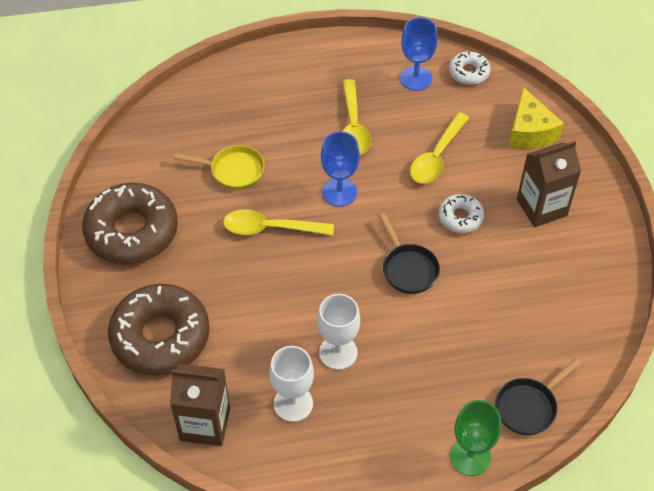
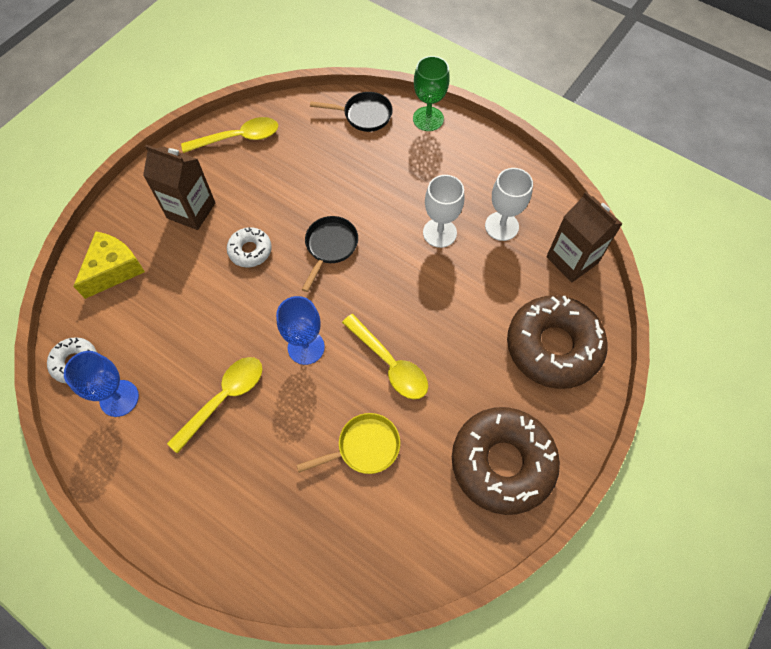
camera: 135 degrees left, 10 degrees up
(233, 170) = (364, 447): yellow pan -> yellow pan turned 105 degrees clockwise
(437, 156) = (201, 311): yellow spoon -> yellow spoon (238, 138)

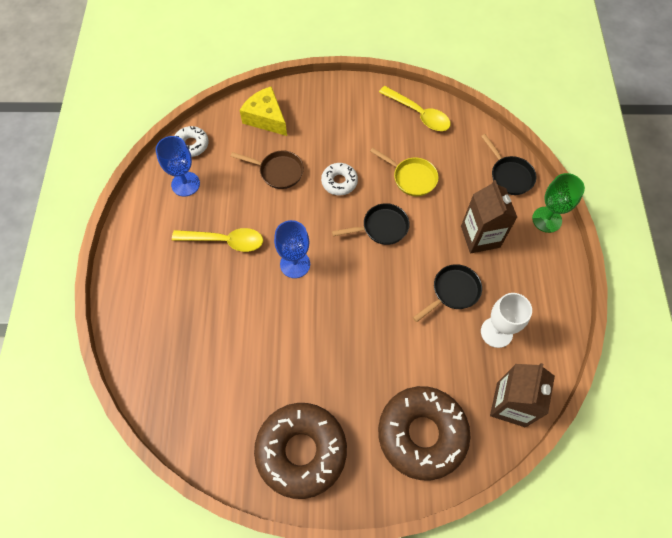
camera: 55 degrees right, 0 degrees up
(114, 269) = (266, 118): yellow cheese -> yellow cheese turned 135 degrees counterclockwise
(188, 297) = (278, 171): none -> brown pan
(191, 210) = (341, 128): brown carton -> brown carton (480, 236)
(364, 447) = (250, 349): yellow pan -> yellow pan (412, 178)
(389, 363) = (322, 325): yellow spoon -> none
(439, 233) = (453, 291): white goblet -> black pan

